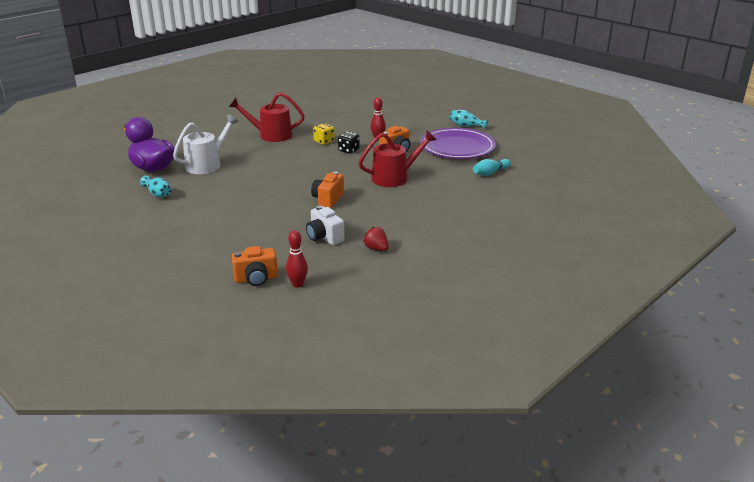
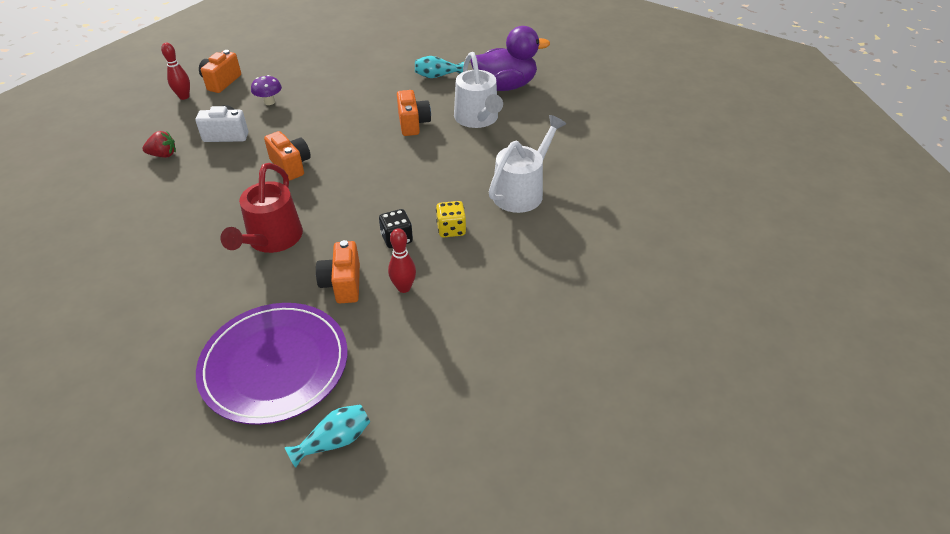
camera: 125 degrees right, 15 degrees up
(235, 181) = (413, 124): none -> orange camera
(263, 242) = (269, 102): none -> purple mushroom
(271, 135) = (521, 191): red watering can -> white watering can
(490, 173) = (159, 343): turquoise bowling pin -> none

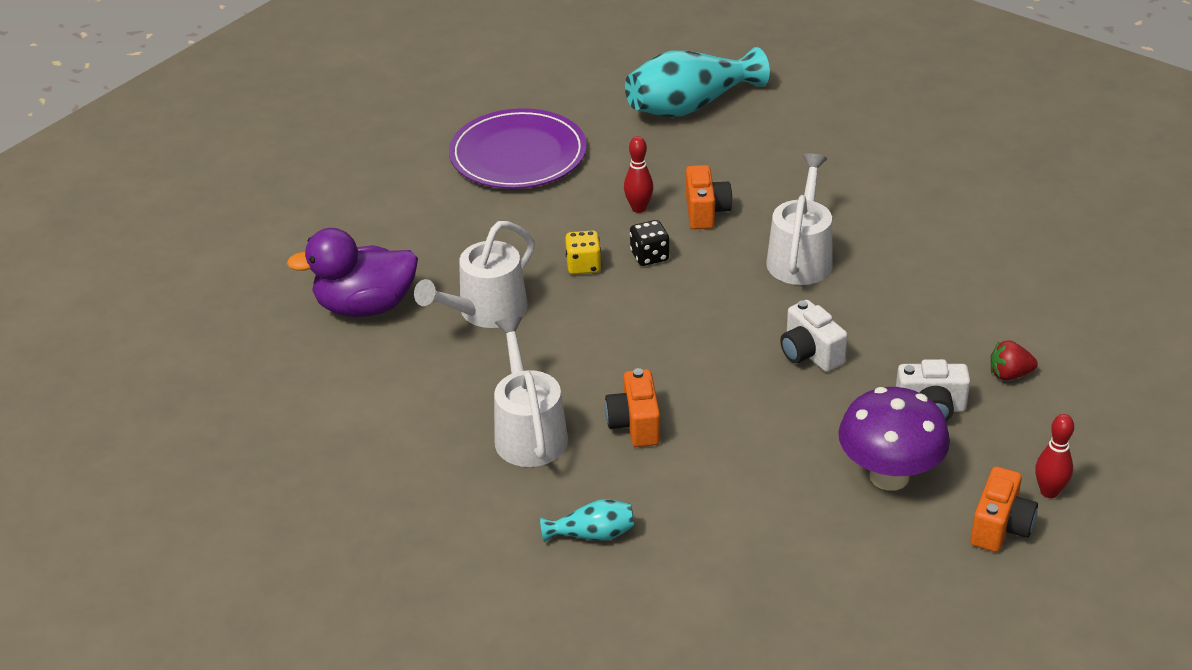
camera: 175 degrees left, 5 degrees down
(269, 102) = (889, 476): purple mushroom -> purple mushroom, size x2.07
(272, 239) = (800, 257): red watering can -> white watering can
(274, 364) = (757, 151): purple plate -> purple plate (518, 154)
(291, 165) = (810, 354): orange camera -> white camera
(334, 441) = (690, 106): turquoise vase -> turquoise vase, size x2.14
(505, 86) = (468, 505): purple duck -> purple duck (365, 306)

